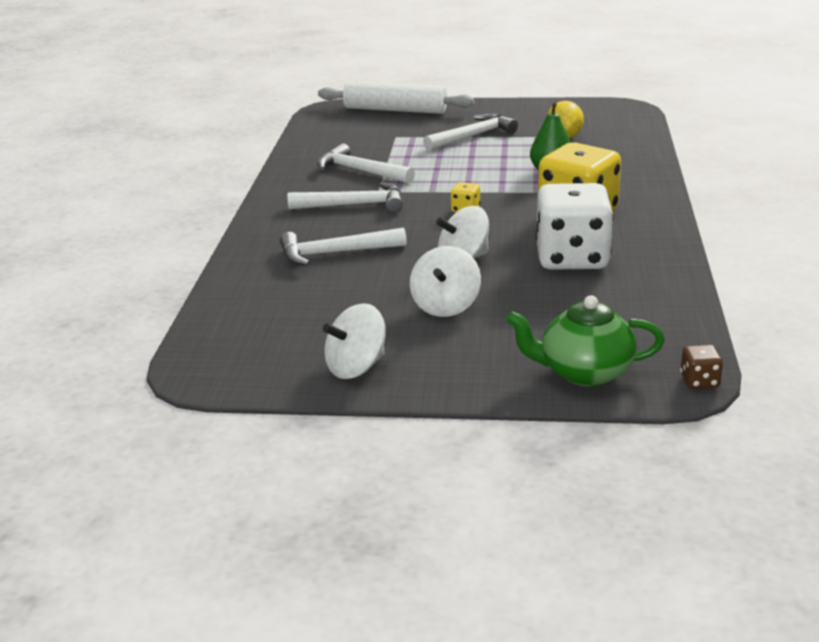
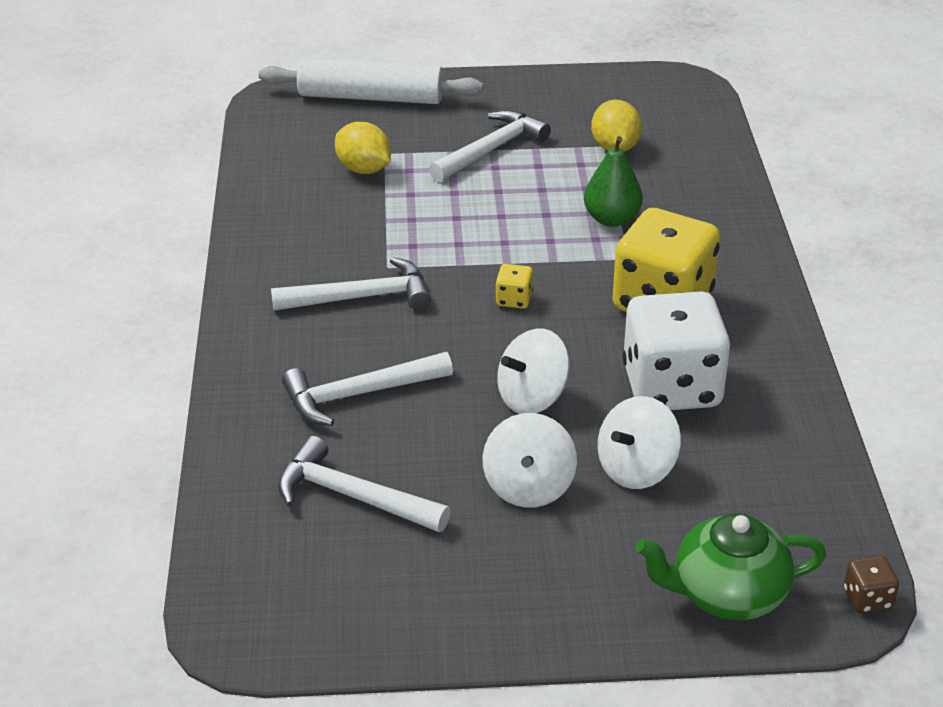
camera: 10 degrees left, 10 degrees up
(356, 367) = (440, 607): white spinning top -> white spinning top (636, 469)
(360, 171) = (353, 228): white hammer -> white hammer (353, 497)
(378, 144) = (364, 169): none -> yellow lemon

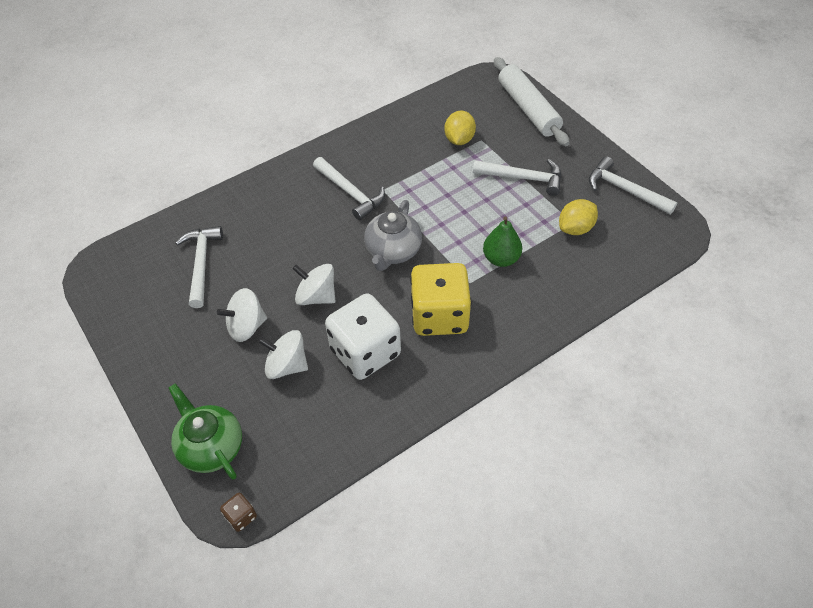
camera: 60 degrees right, 15 degrees up
(360, 394) = (275, 230): white hammer -> white hammer (625, 190)
(514, 299) = (393, 251): yellow dice -> grey teapot

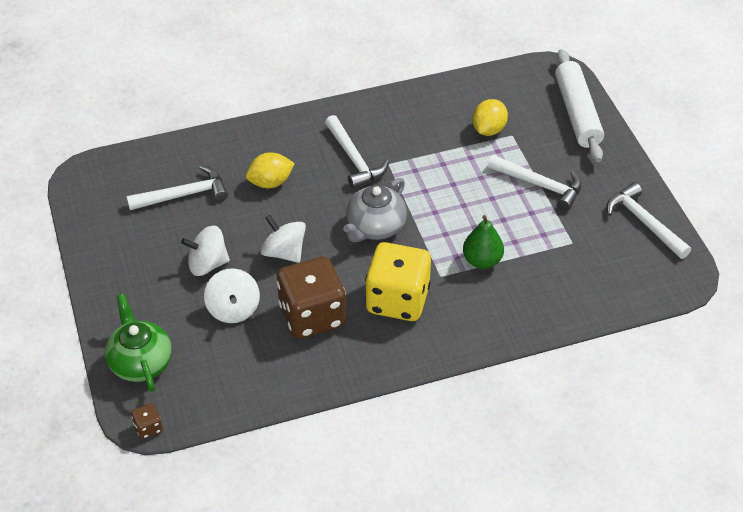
camera: 15 degrees right, 5 degrees down
(201, 264) = (183, 195): white hammer -> white hammer turned 60 degrees clockwise
(287, 365) = (233, 309): white spinning top -> white spinning top turned 135 degrees counterclockwise
(365, 352) = (312, 315): white dice -> brown dice
(575, 228) = (573, 249): yellow lemon -> yellow lemon (270, 182)

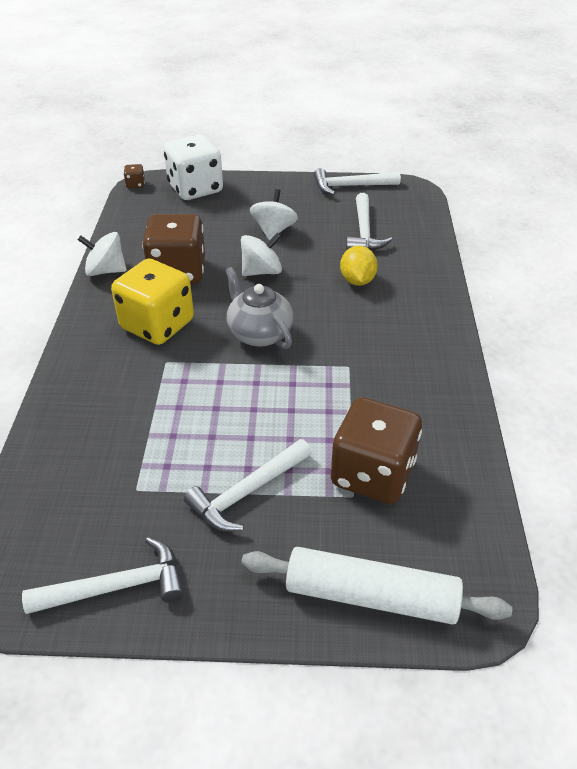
camera: 110 degrees right, 5 degrees down
(140, 362) = (195, 189): green teapot -> white dice
(233, 309) = (215, 235): white spinning top -> white spinning top (106, 271)
(354, 159) = (367, 342): white hammer -> white hammer (351, 186)
(482, 260) = (164, 398): green pear -> none
(488, 130) = (372, 474): yellow lemon -> brown dice

